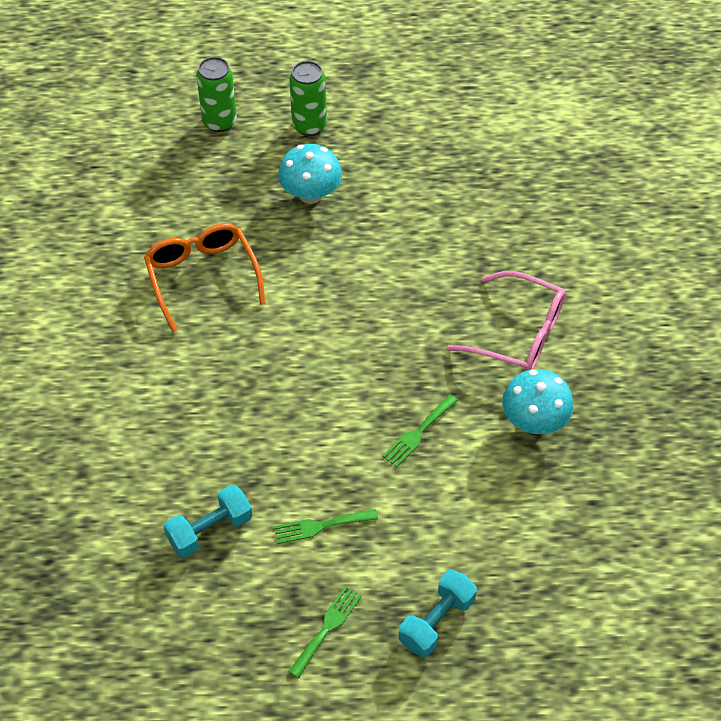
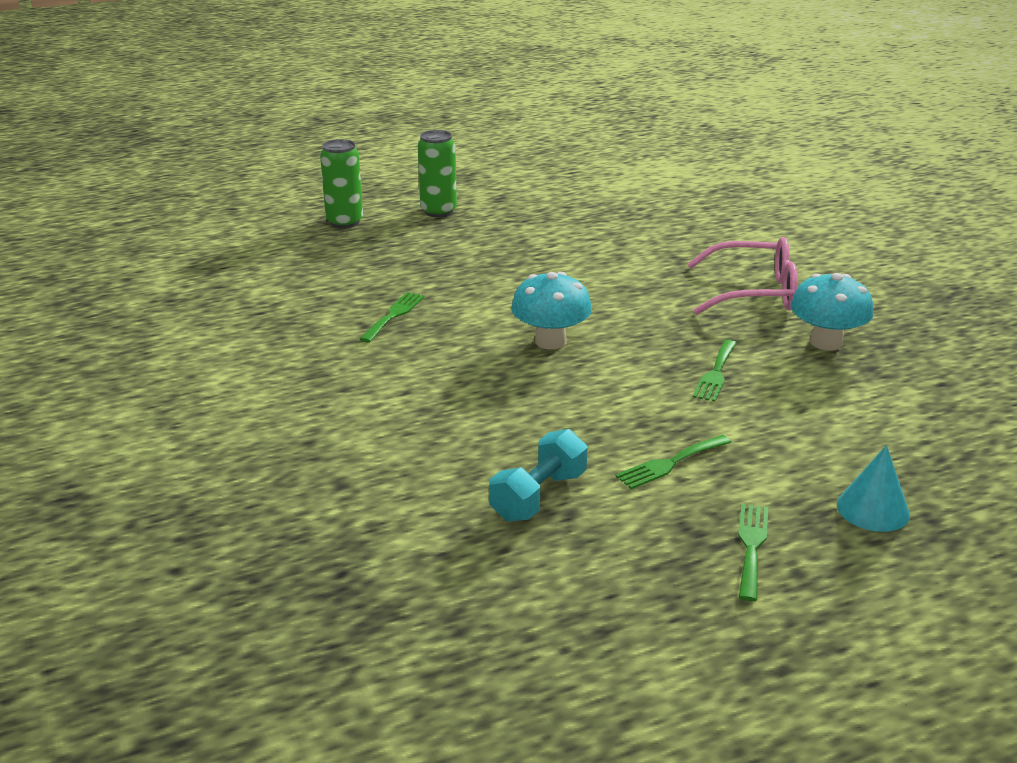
camera: 20 degrees left, 25 degrees down
(203, 278) = (394, 315): orange glasses -> green fork
(311, 194) = (471, 247): turquoise mushroom -> turquoise mushroom (550, 341)
(436, 621) = (873, 509): turquoise dumbbell -> turquoise cone

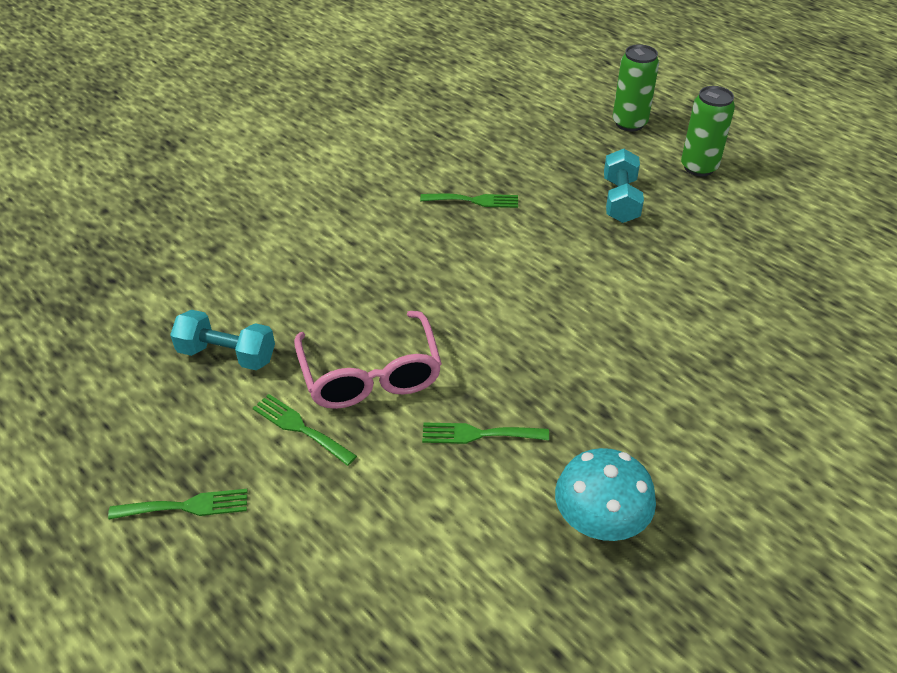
camera: 70 degrees right, 15 degrees up
(455, 251) = (620, 200): none -> turquoise dumbbell
(550, 341) = (480, 304): turquoise mushroom -> none
(752, 292) = (684, 438): pink glasses -> pink glasses (370, 374)
(873, 509) = (267, 597): turquoise cone -> none

